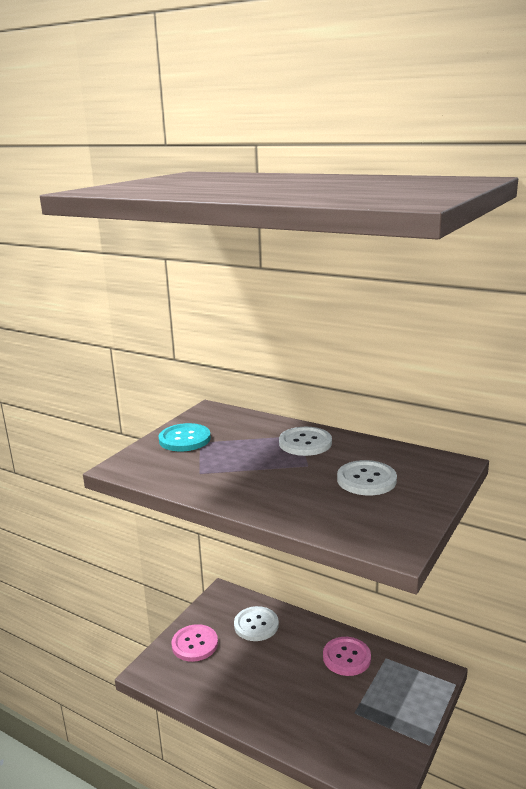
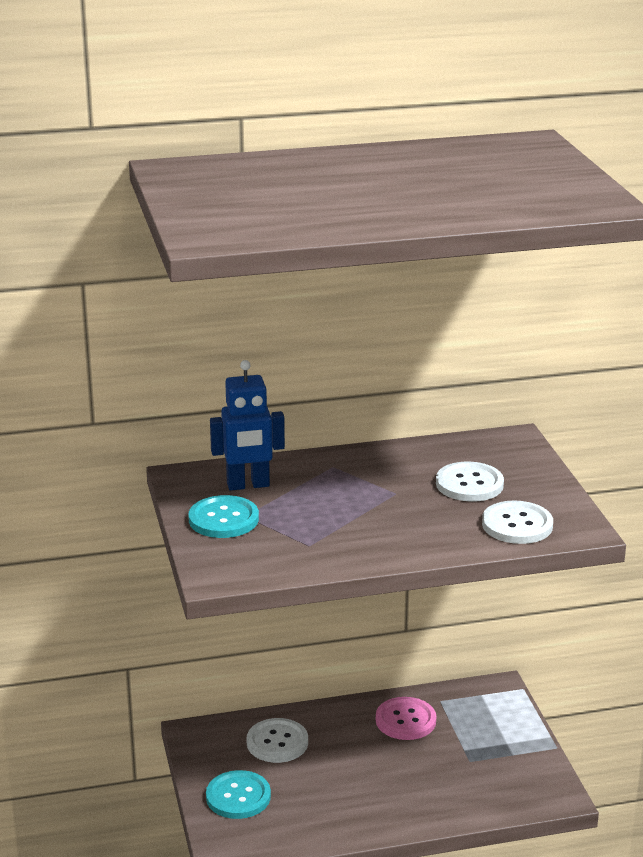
camera: 45 degrees left, 5 degrees up
(195, 644) = (238, 797): pink button -> turquoise button
(232, 427) = (248, 485): none -> blue robot
(305, 443) = (354, 472): white button -> white button (517, 525)

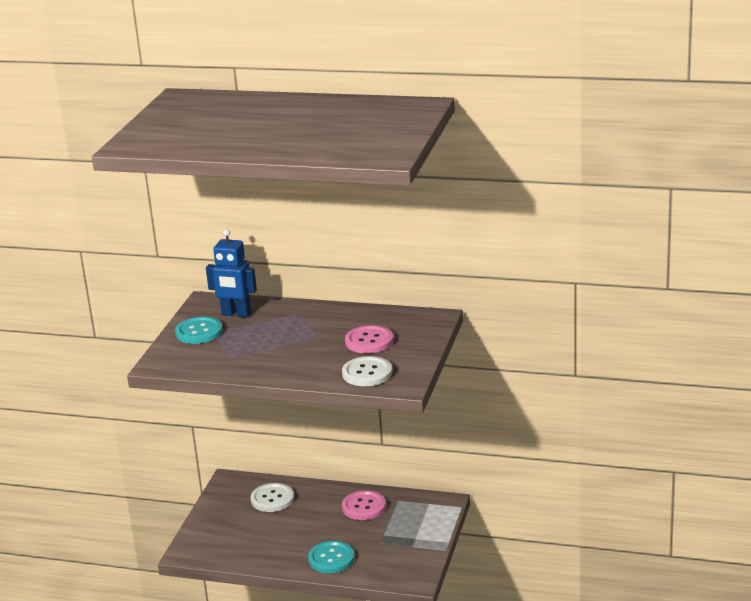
camera: 30 degrees right, 0 degrees up
(238, 797) = (220, 524): turquoise button -> turquoise button (331, 558)
(469, 484) = (369, 341): white button -> pink button

